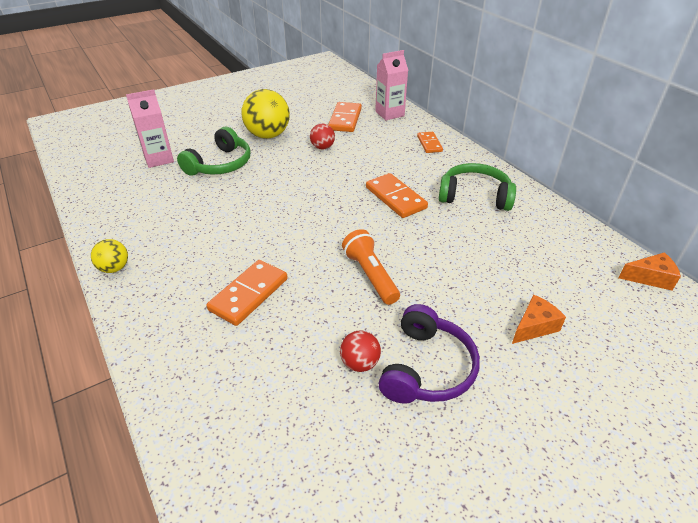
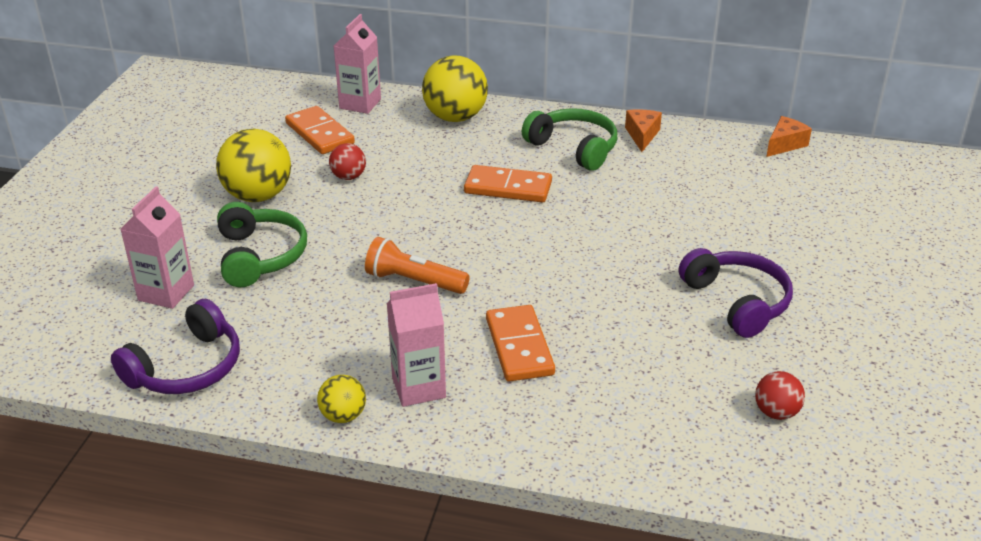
camera: 45 degrees left, 5 degrees down
(107, 198) = (186, 367): none -> purple headphones
(166, 279) = (418, 387): none -> pink carton
(359, 363) = (689, 331): red ball -> red ball (776, 412)
(370, 275) = (594, 265): orange flashlight -> orange flashlight (414, 281)
(429, 144) = (455, 117): orange domino -> yellow ball
(474, 196) = (574, 148): green headphones -> green headphones turned 75 degrees clockwise
(534, 326) = (762, 226): orange cheese -> orange cheese (642, 135)

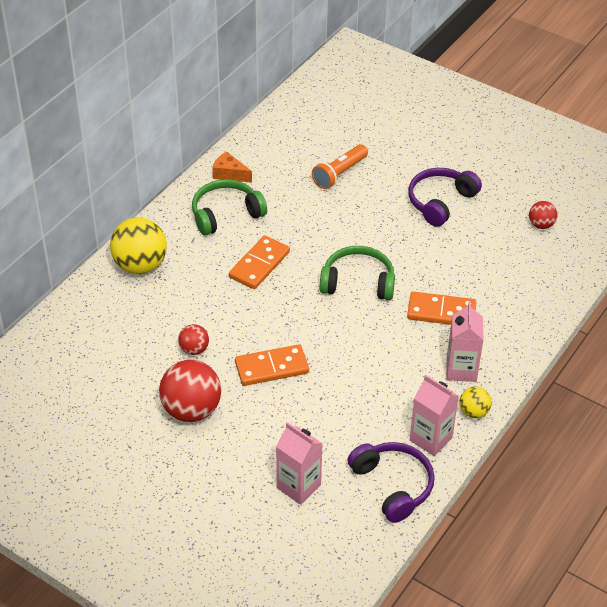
camera: 70 degrees left, 10 degrees up
(258, 196) = (191, 410): yellow ball -> red ball
(260, 256) = (277, 423): green headphones -> green headphones (358, 282)
(319, 133) = (115, 353): orange domino -> orange domino (272, 368)
(360, 104) = (80, 317): pink carton -> pink carton (430, 439)
(414, 281) = (350, 344): orange flashlight -> orange flashlight (339, 173)
(737, 302) = (440, 202): purple headphones -> purple headphones turned 45 degrees counterclockwise
(784, 144) = (282, 112): orange cheese -> none

